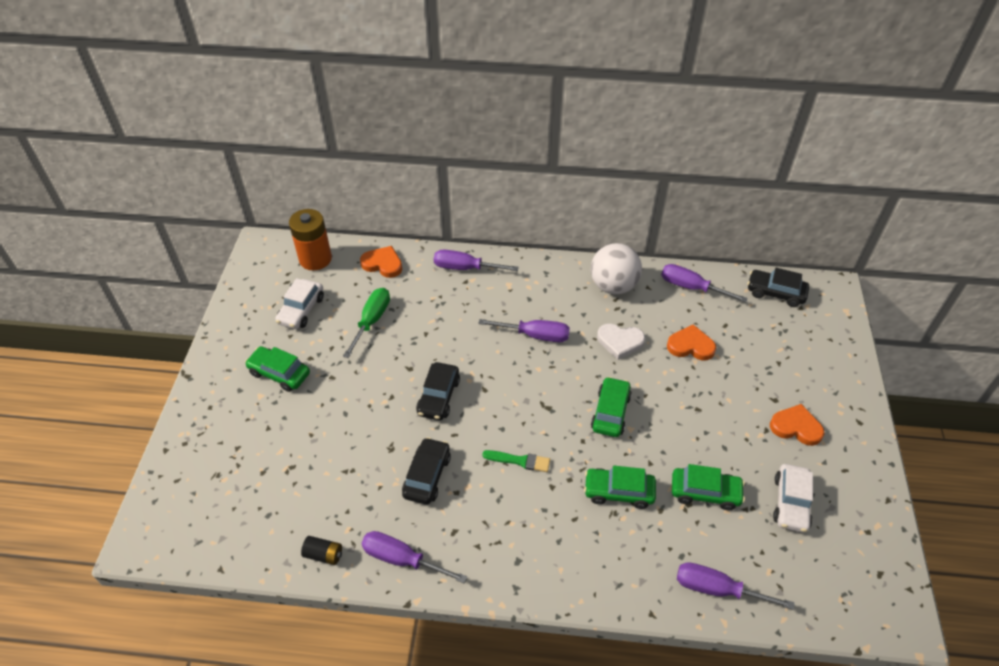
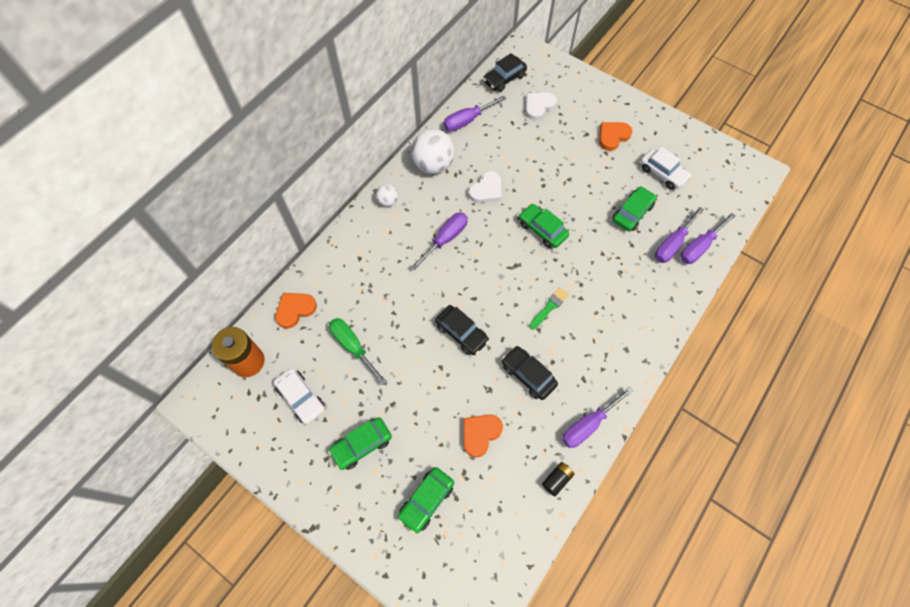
camera: 60 degrees left, 15 degrees up
(465, 268) = (345, 251): purple screwdriver -> purple screwdriver (672, 244)
(543, 272) = (388, 201): none -> white ball
(618, 492) = (606, 260): green car -> green car (426, 500)
(690, 346) = (517, 152): orange heart -> orange heart (480, 434)
(769, 338) = (538, 106): none -> white heart

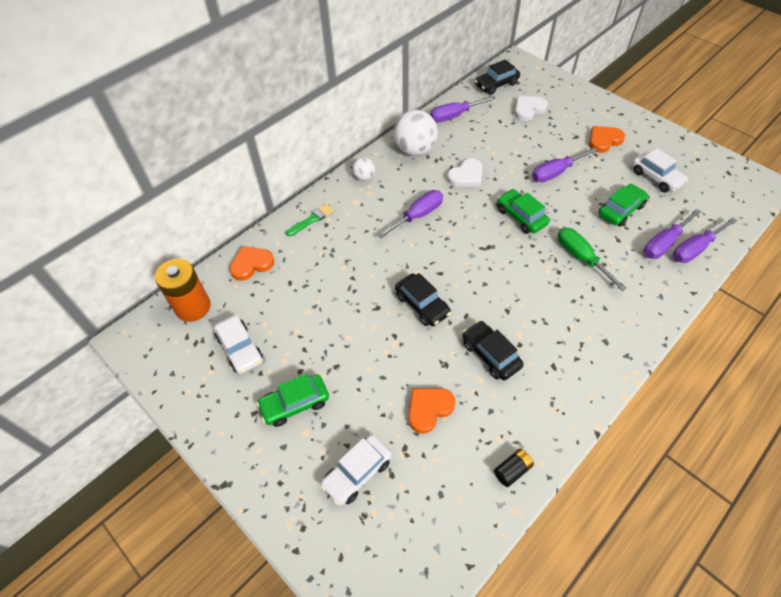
camera: 10 degrees right, 10 degrees down
(353, 347) = (304, 305): green screwdriver -> green screwdriver (581, 257)
(426, 500) = (357, 473): green car -> white car
(549, 307) = (521, 290): green brush -> green brush (311, 220)
(588, 425) = (555, 415): purple screwdriver -> purple screwdriver (556, 172)

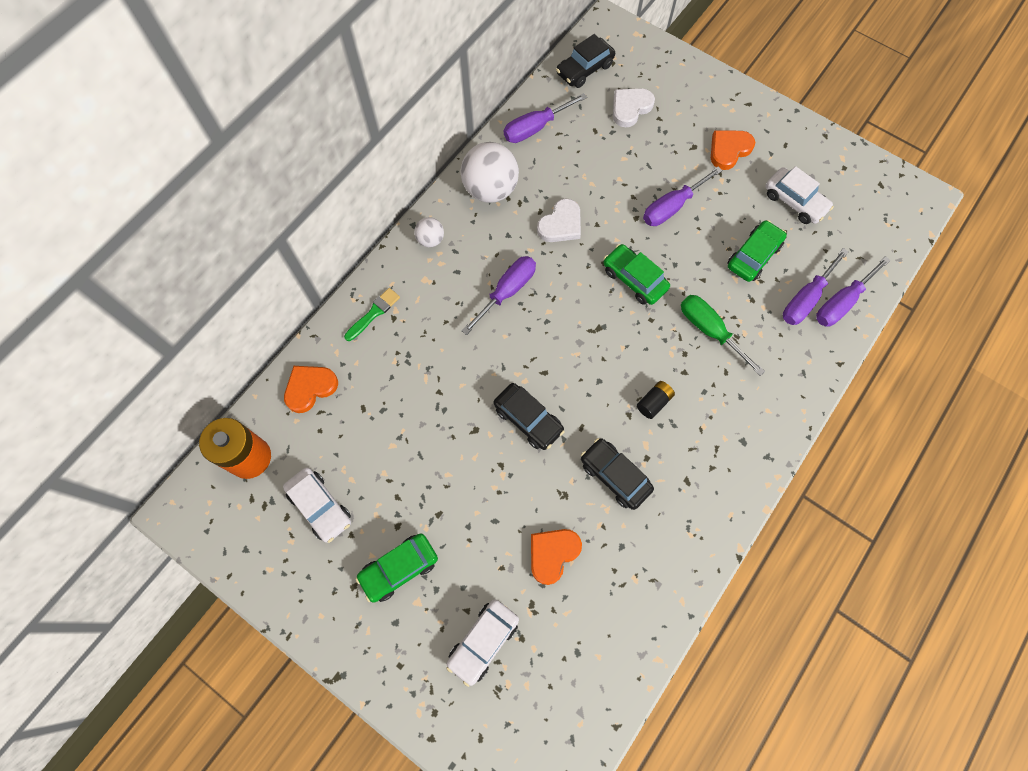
camera: 10 degrees left, 15 degrees up
(512, 470) = (651, 614): black battery -> black battery (654, 402)

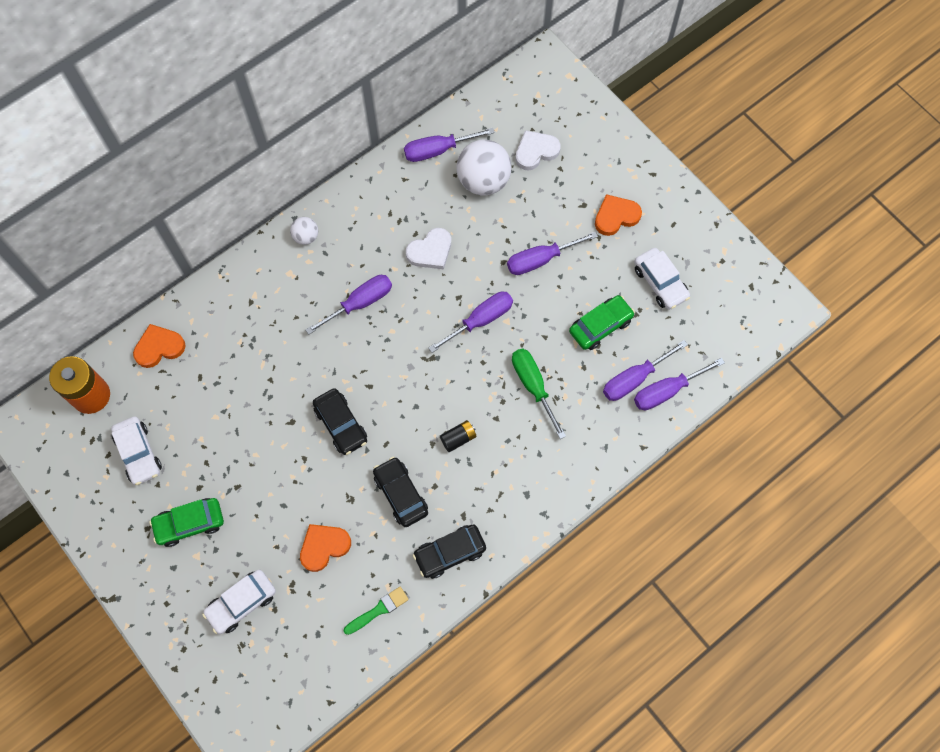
camera: 15 degrees right, 0 degrees up
(374, 313) = (234, 293): green brush -> green brush (378, 610)
(490, 189) = (376, 201): white ball -> white ball (483, 181)
(584, 69) = (505, 101): black car -> black car (450, 553)
(634, 279) = (480, 320): green car -> purple screwdriver

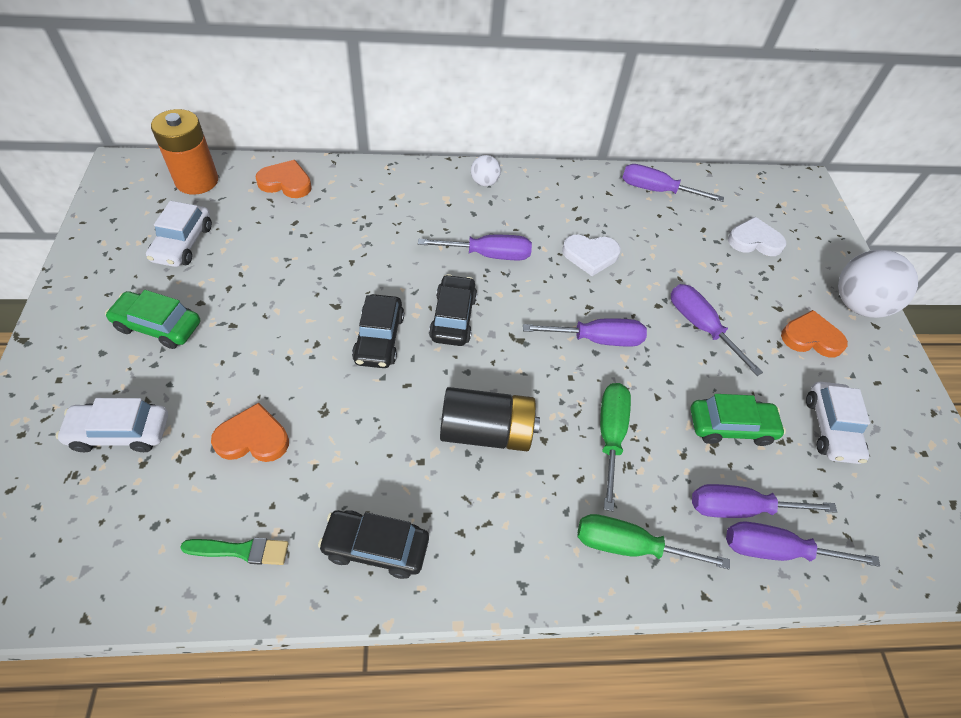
camera: 30 degrees right, 15 degrees down
(400, 494) = (378, 443): black car -> black car (453, 317)
(458, 438) = (486, 431): black battery -> black battery, size x2.02
(483, 181) = (684, 234): white ball -> white ball (857, 305)
(540, 260) = (700, 326): purple screwdriver -> purple screwdriver turned 45 degrees clockwise
(586, 448) = (629, 546): none -> green screwdriver

